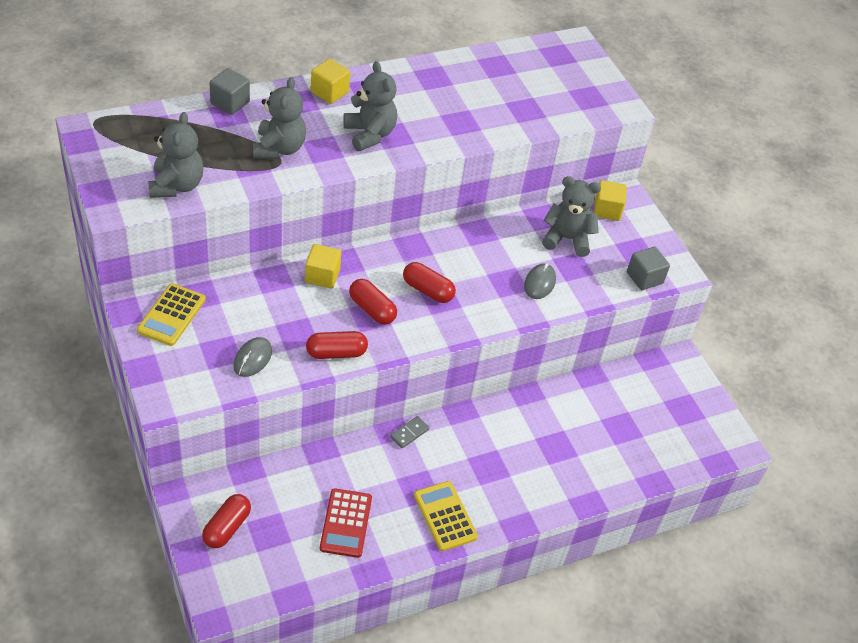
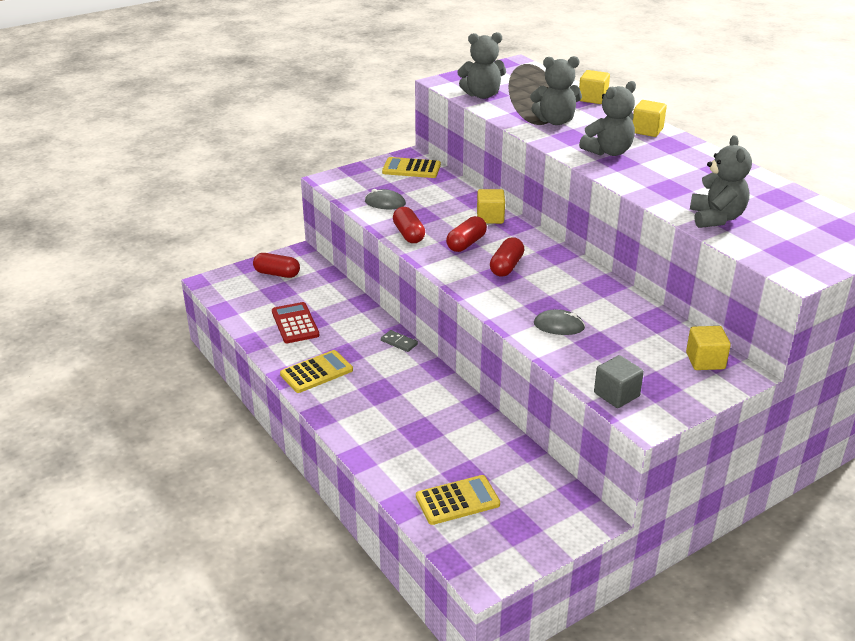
camera: 85 degrees right, 15 degrees down
(230, 102) = (592, 98): grey cube -> yellow cube
(346, 523) = (295, 323): red calculator -> red calculator turned 75 degrees clockwise
(567, 239) = (636, 337): grey teddy bear -> grey teddy bear (716, 218)
(652, 441) = (457, 501): none -> yellow calculator

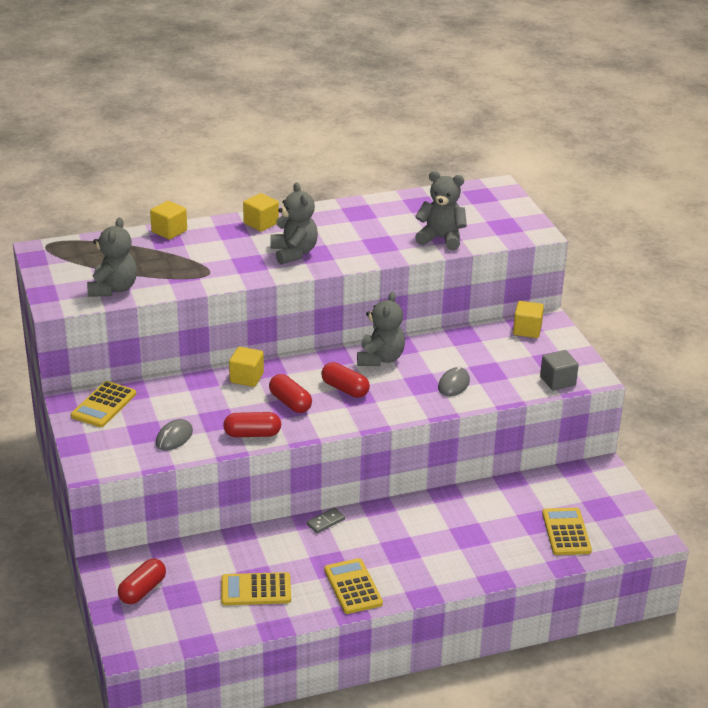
camera: 75 degrees left, 0 degrees up
(295, 323) = (256, 590): red calculator -> yellow calculator
(555, 121) = (209, 263): grey teddy bear -> grey teddy bear (380, 359)

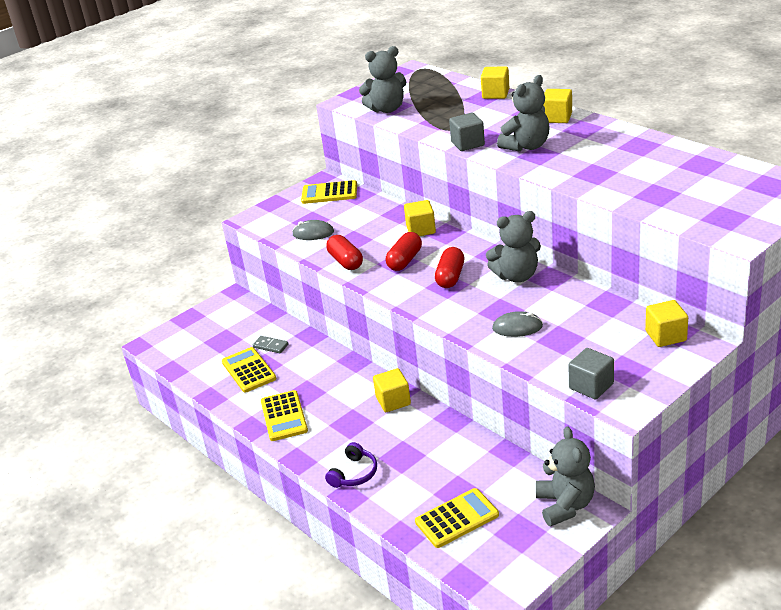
camera: 70 degrees right, 0 degrees up
(142, 590) = (216, 322): red capsule -> none
(250, 275) = (467, 144): none -> grey cube
(325, 522) = (357, 370): grey domino -> grey domino (270, 346)
(353, 587) = (284, 416): yellow calculator -> yellow calculator turned 120 degrees clockwise
(391, 516) = (393, 401): none -> yellow cube
(441, 238) = (647, 196): grey teddy bear -> grey teddy bear (565, 505)
(470, 568) = (354, 473): none -> purple headphones

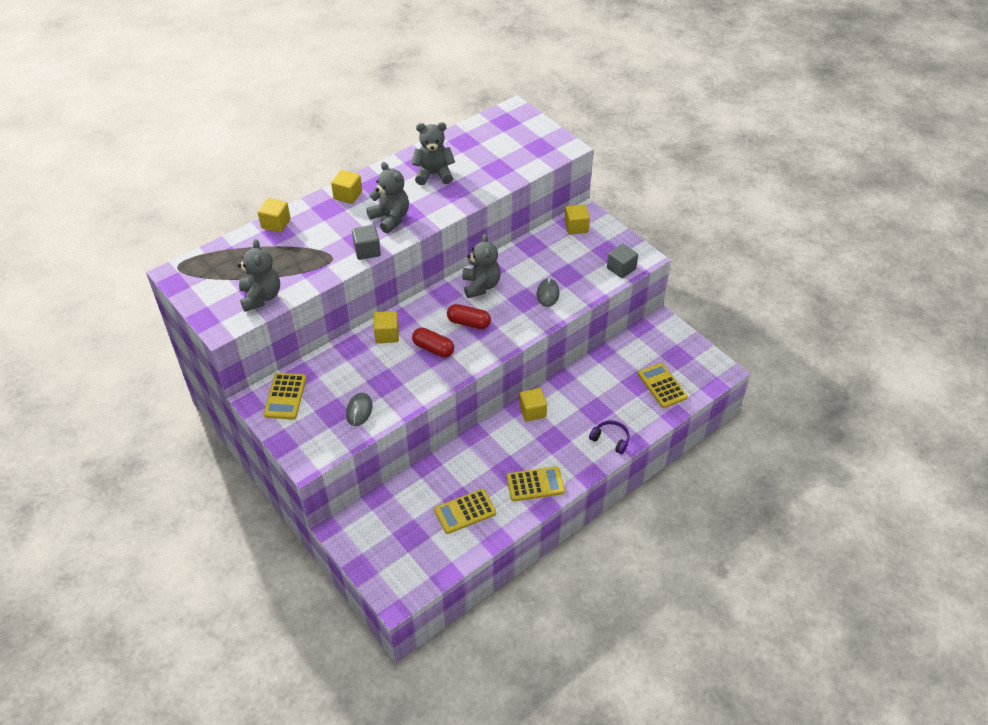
camera: 90 degrees left, 15 degrees up
(270, 346) = (433, 495): grey domino -> none
(345, 261) = (419, 388): red capsule -> none
(565, 505) = (656, 332): grey teddy bear -> grey teddy bear (433, 174)

